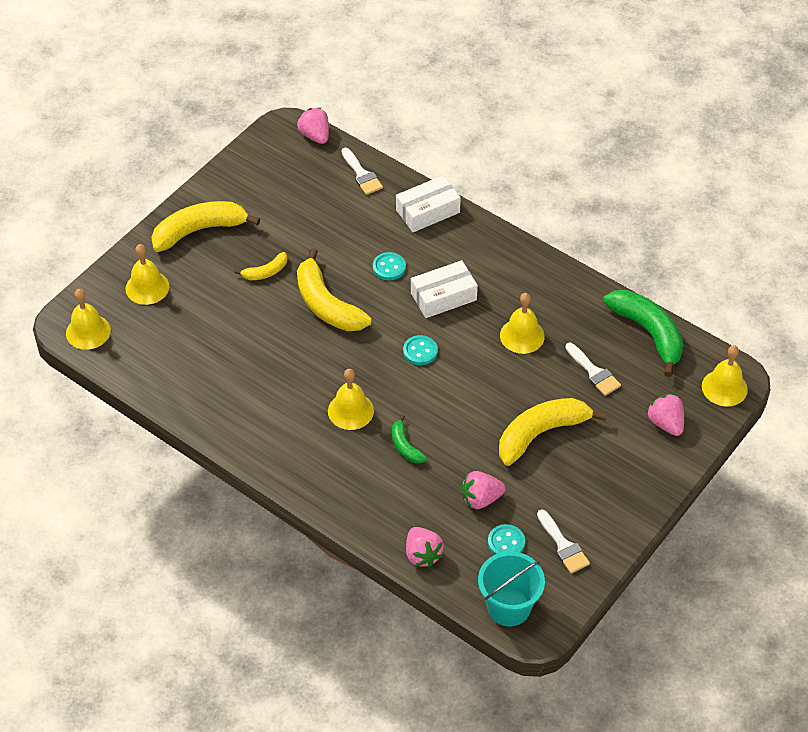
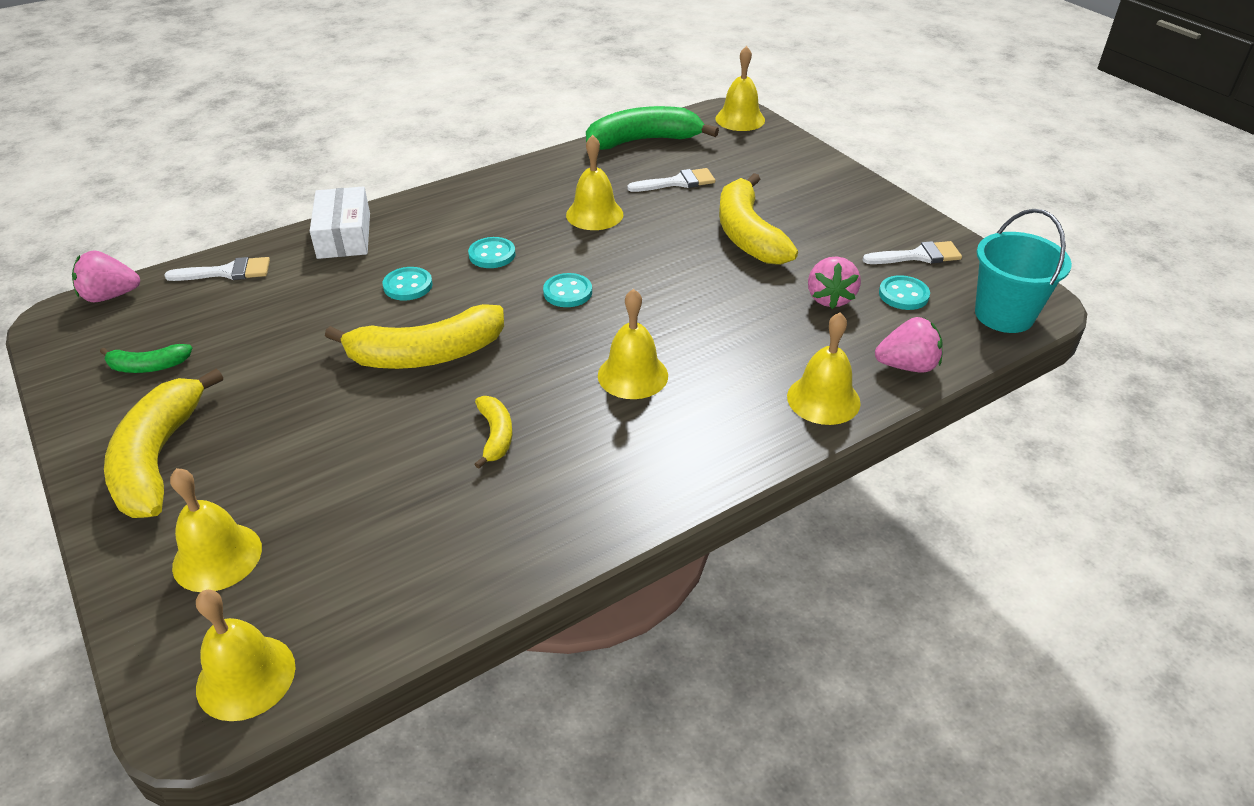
camera: 70 degrees left, 10 degrees down
(266, 272) = (314, 402): yellow banana -> yellow banana (495, 435)
(368, 514) = (823, 399): none -> yellow bell
(405, 446) = (719, 340): green banana -> green banana (148, 366)
(443, 296) = (492, 255): white box -> turquoise button
(665, 423) = (770, 158): pink strawberry -> none

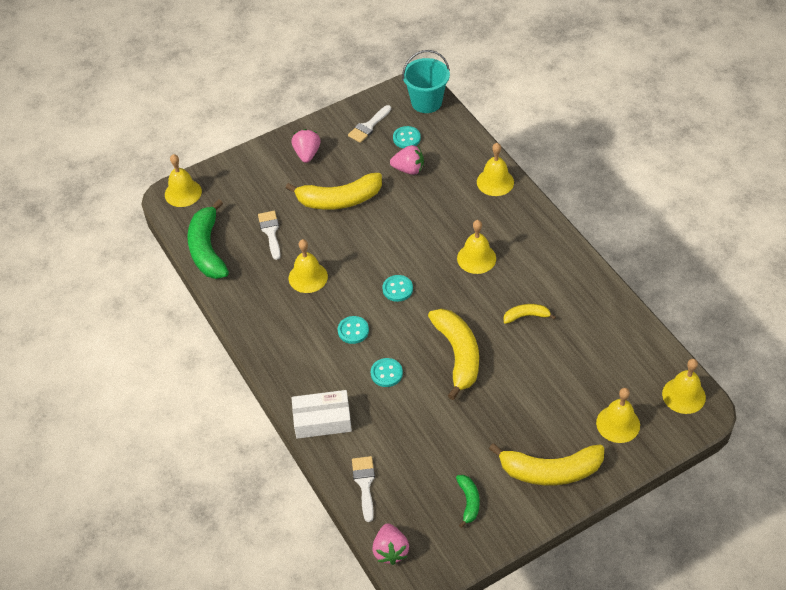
camera: 85 degrees left, 10 degrees up
(907, 366) = (468, 146): pink strawberry -> pink strawberry (307, 154)
(918, 256) = (368, 126): white brush -> white brush turned 135 degrees counterclockwise

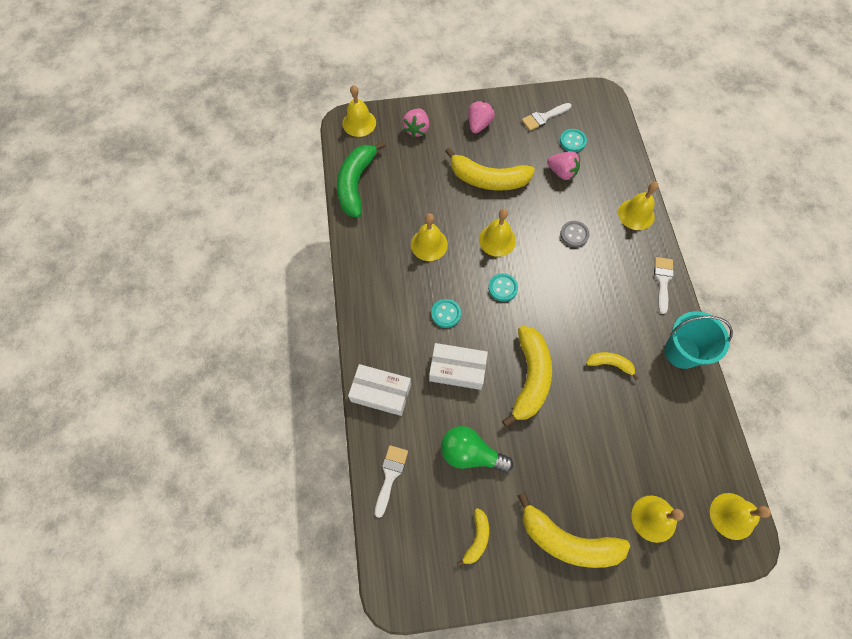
camera: 20 degrees right, 15 degrees up
(270, 232) = (416, 188): white brush -> white brush (662, 281)
(386, 373) = (457, 369): turquoise button -> white box
(390, 551) = (384, 557): pink strawberry -> pink strawberry (417, 129)
(426, 102) = (605, 112): turquoise bucket -> turquoise bucket (682, 352)
(431, 437) = (470, 454): none -> green light bulb
(444, 219) = (574, 234): none -> grey button
(469, 502) = (477, 538): green banana -> yellow banana
(476, 258) = (587, 285): yellow bell -> yellow bell (497, 240)

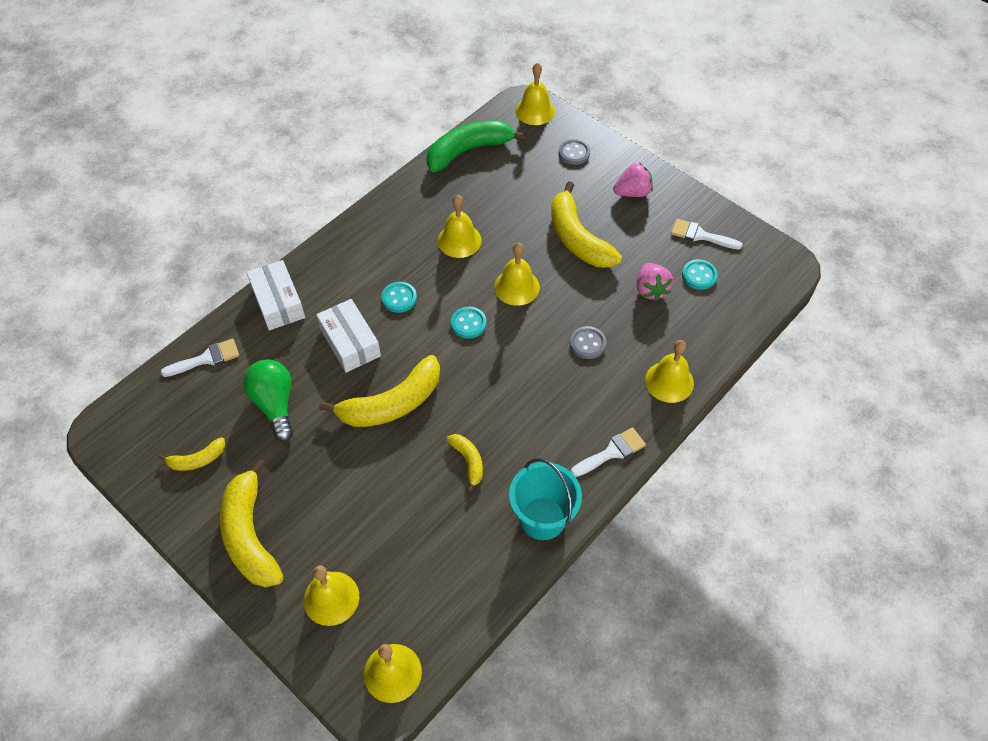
camera: 50 degrees right, 10 degrees down
(417, 129) = (574, 153): pink strawberry -> grey button

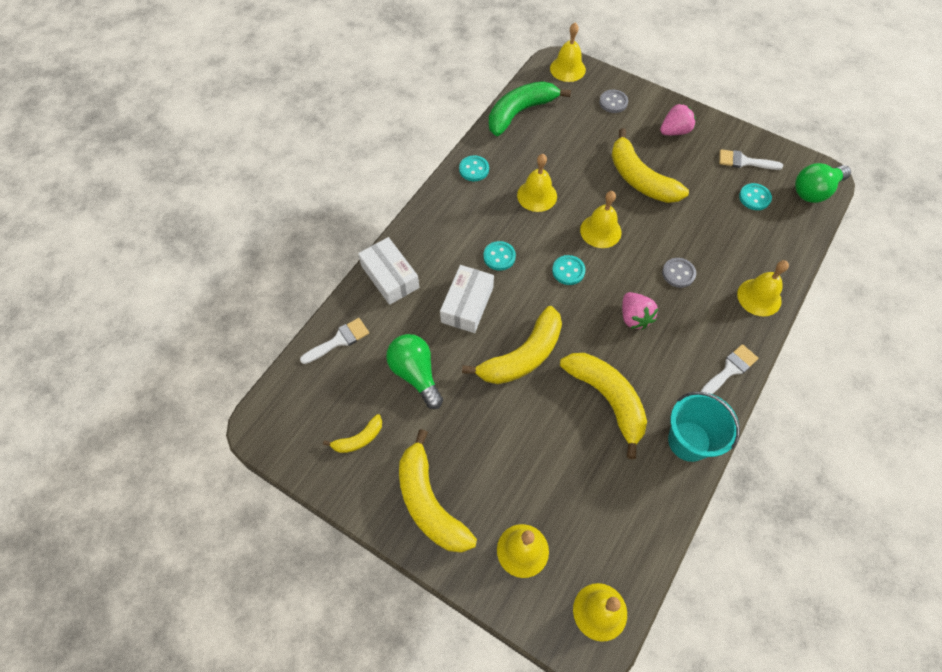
camera: 10 degrees left, 5 degrees up
(350, 342) = (467, 304): white box -> white box turned 60 degrees clockwise
(400, 204) = (474, 169): none -> turquoise button
(468, 461) = (607, 399): yellow banana -> yellow banana, size x2.00
(651, 290) = (717, 216): pink strawberry -> pink strawberry (634, 317)
(770, 278) = (815, 191): none -> green light bulb

